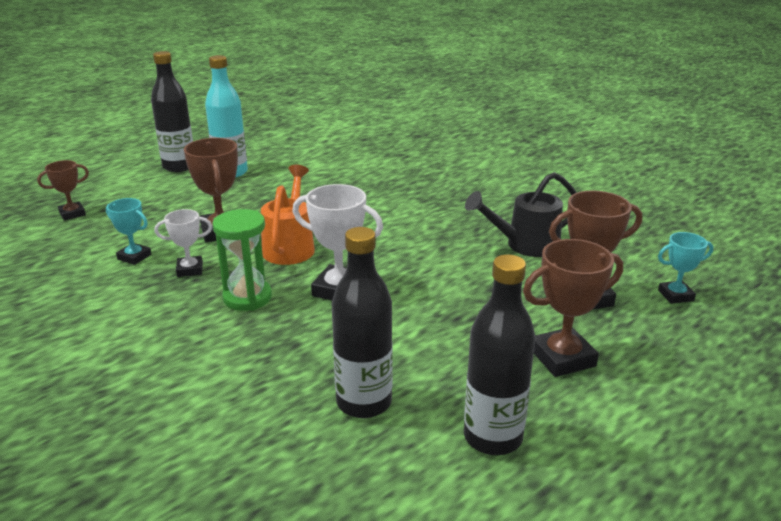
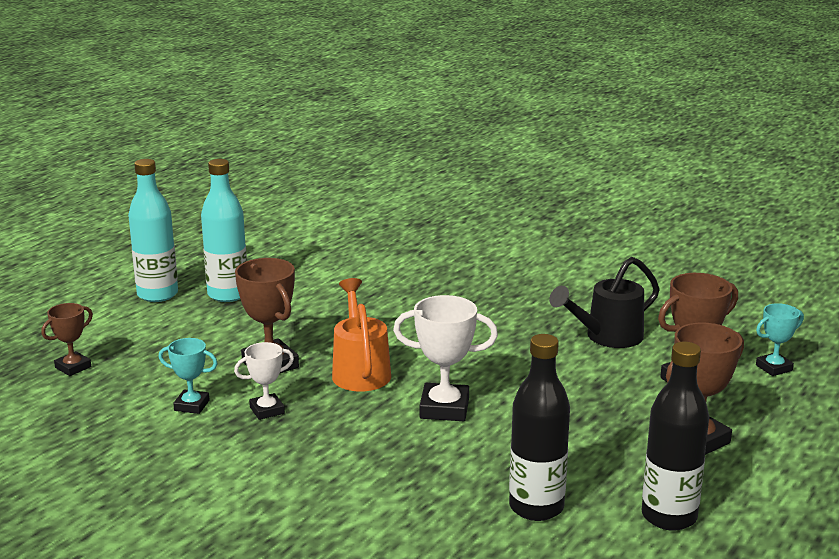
camera: 15 degrees left, 5 degrees down
(179, 166) = (157, 294): black bottle -> turquoise bottle
(247, 298) = (352, 430): green hourglass -> none

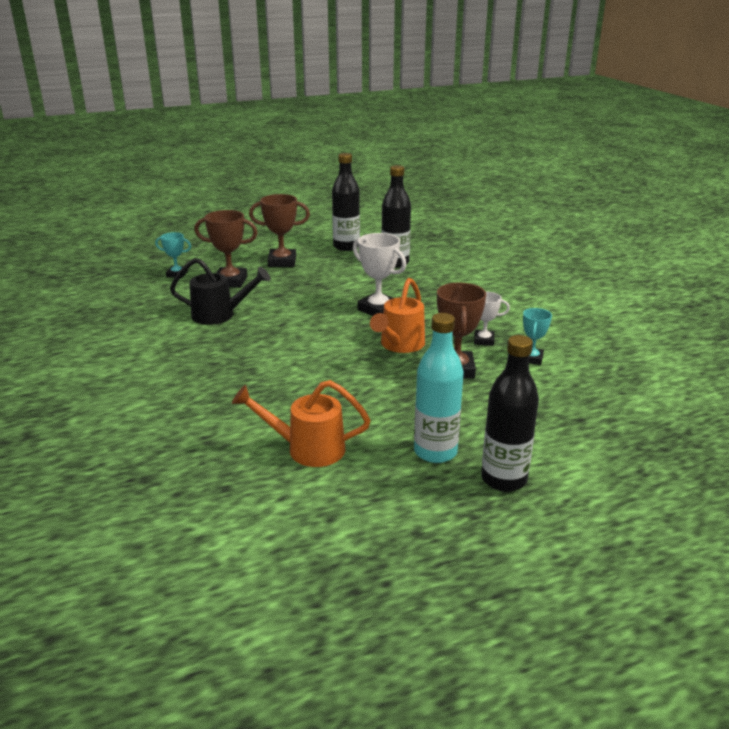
camera: 145 degrees left, 5 degrees up
(73, 367) = (613, 419): brown trophy -> none
(157, 294) = (504, 479): turquoise bottle -> black bottle
(192, 405) = (531, 359): turquoise trophy -> turquoise trophy turned 60 degrees clockwise
(333, 267) = (307, 449): none -> orange watering can

